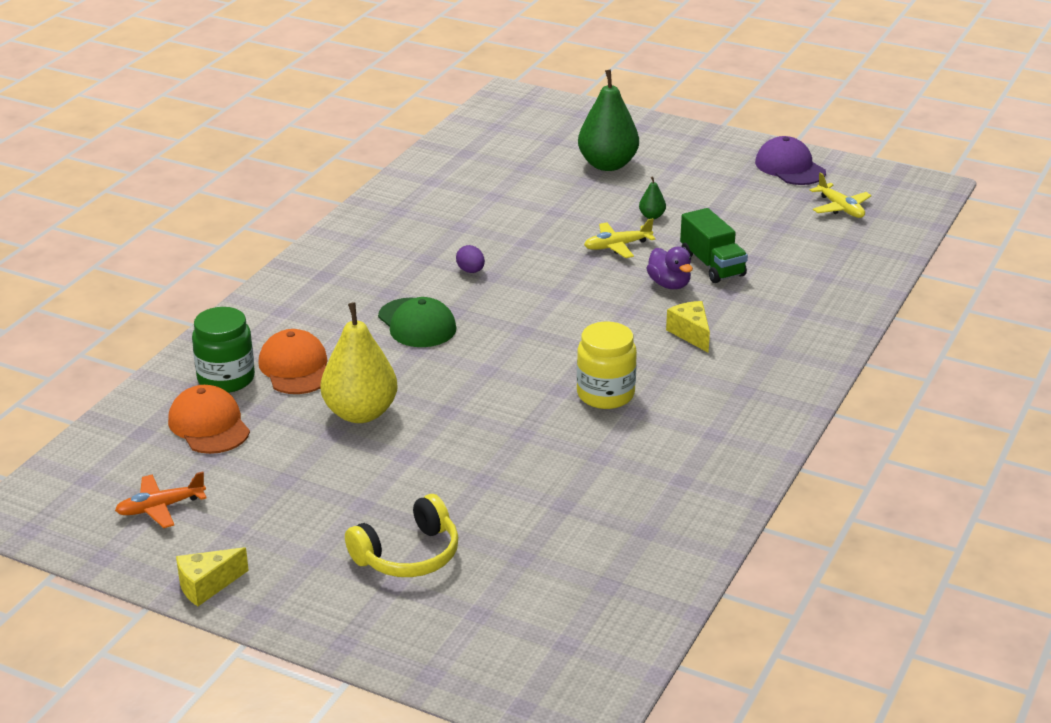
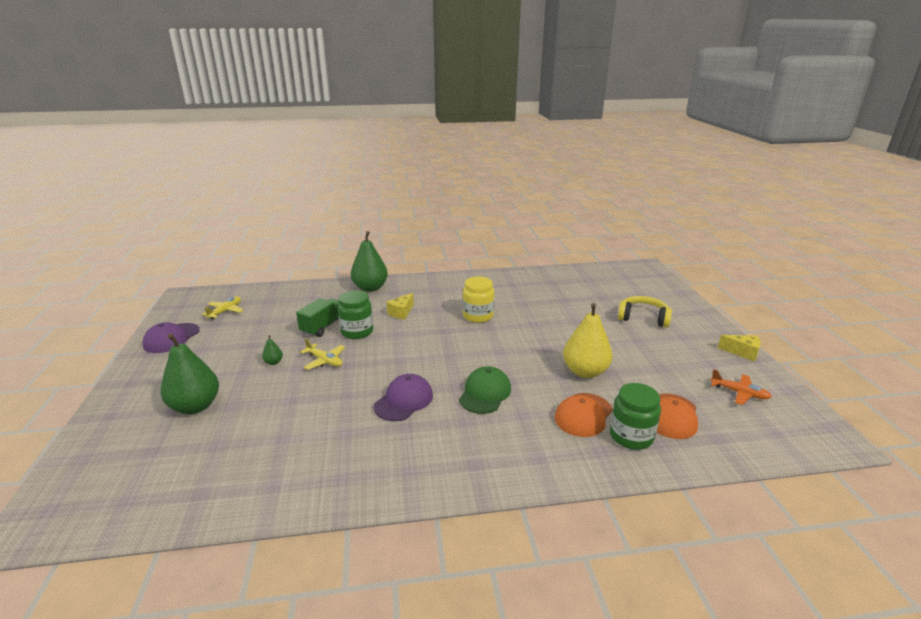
camera: 125 degrees left, 5 degrees down
(471, 271) = (404, 400): purple egg -> purple cap
(669, 284) = (357, 332): purple duck -> green jar
(812, 333) = (370, 288): none -> green pear

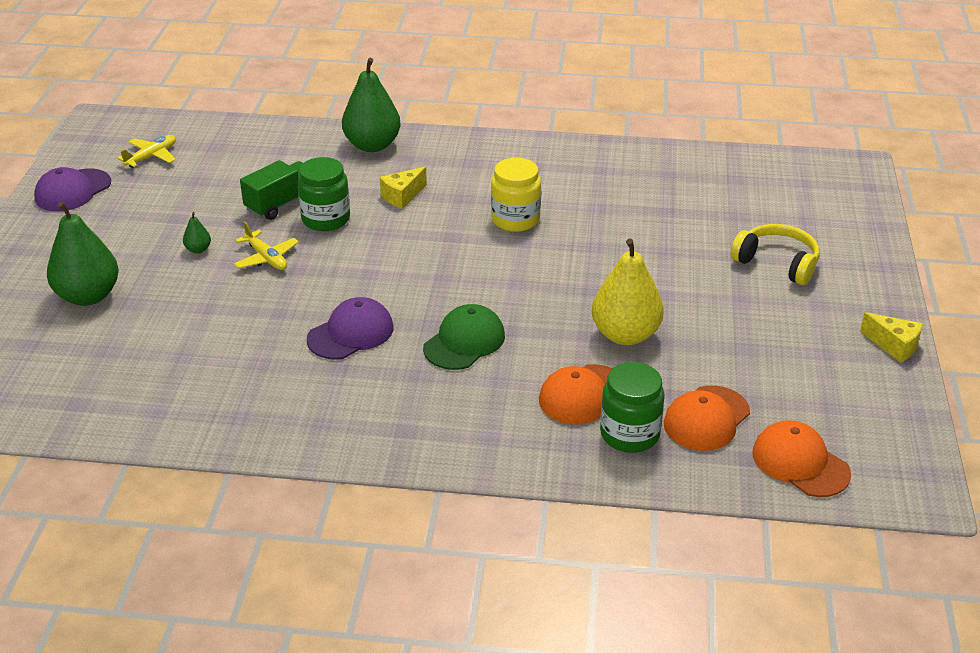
camera: 15 degrees right, 10 degrees up
(739, 393) = (834, 405): orange plane -> none
(750, 435) = (800, 463): none -> orange cap

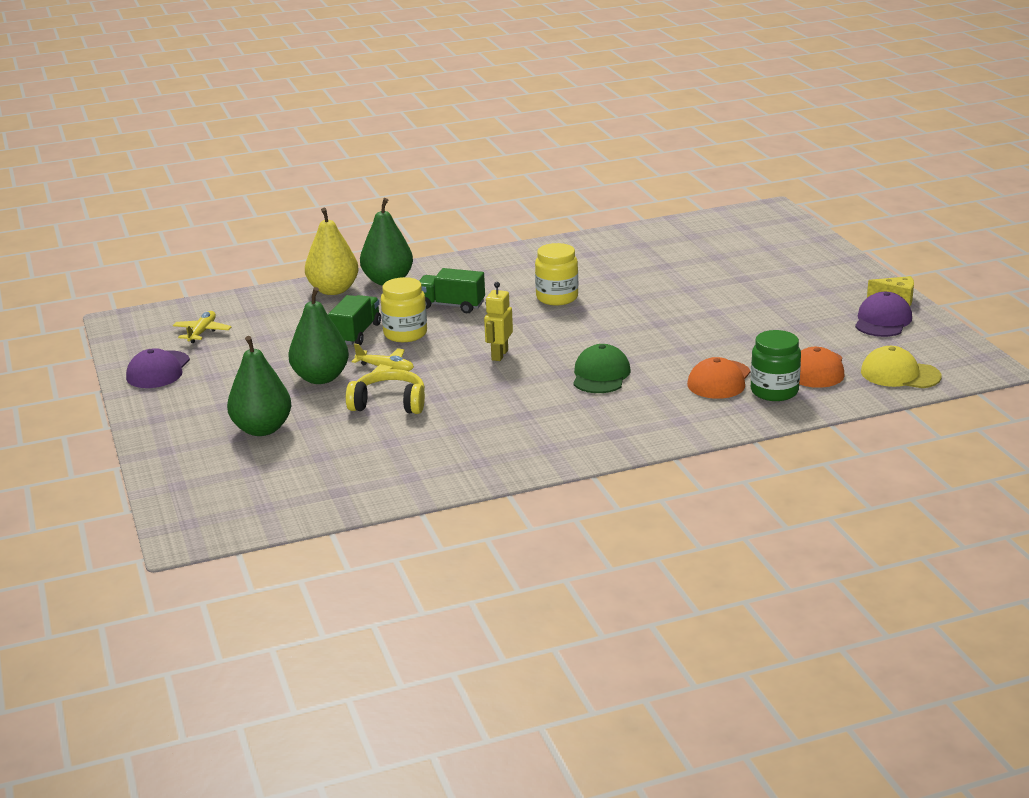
camera: 25 degrees left, 10 degrees down
(198, 249) = (321, 378): green pear -> green pear, size x2.38
(326, 219) = (405, 334): green jar -> yellow jar
(351, 333) = (509, 393): purple cap -> purple cap (882, 321)
(389, 278) = (499, 355): none -> yellow robot
(402, 196) = (451, 305): yellow cheese -> green truck
(625, 335) = (712, 340): yellow pear -> yellow pear (333, 290)
(777, 263) = (773, 275): yellow headphones -> yellow headphones (389, 403)
(800, 463) = (900, 374): orange cap -> yellow cap

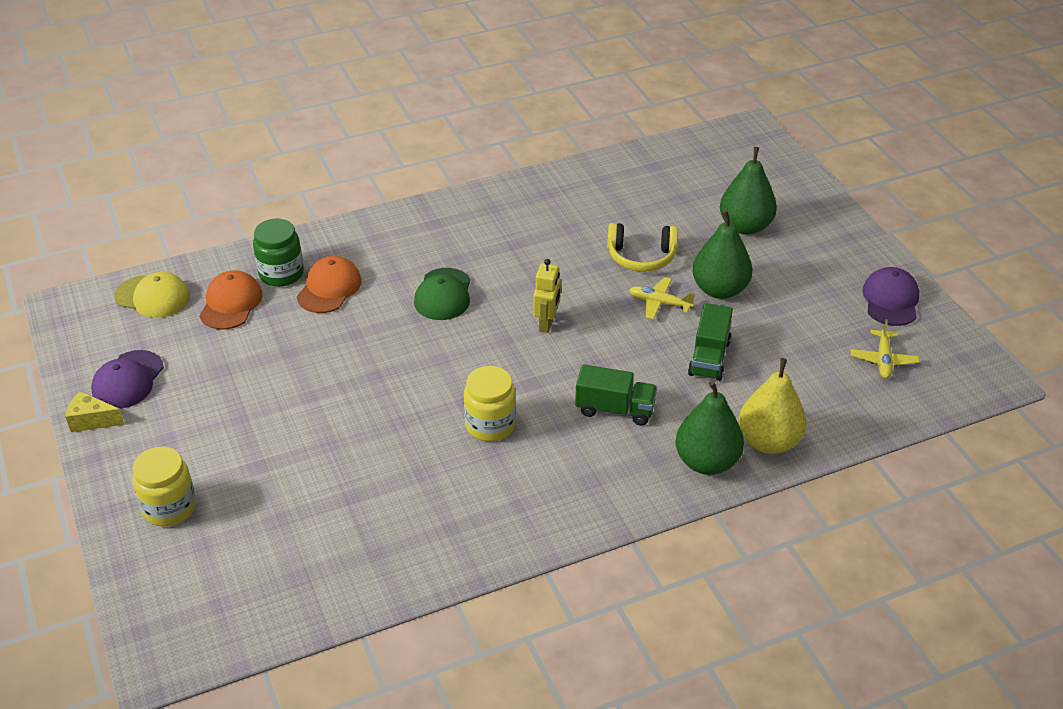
camera: 175 degrees right, 15 degrees up
(405, 334) = (654, 357): yellow jar -> yellow jar (169, 507)

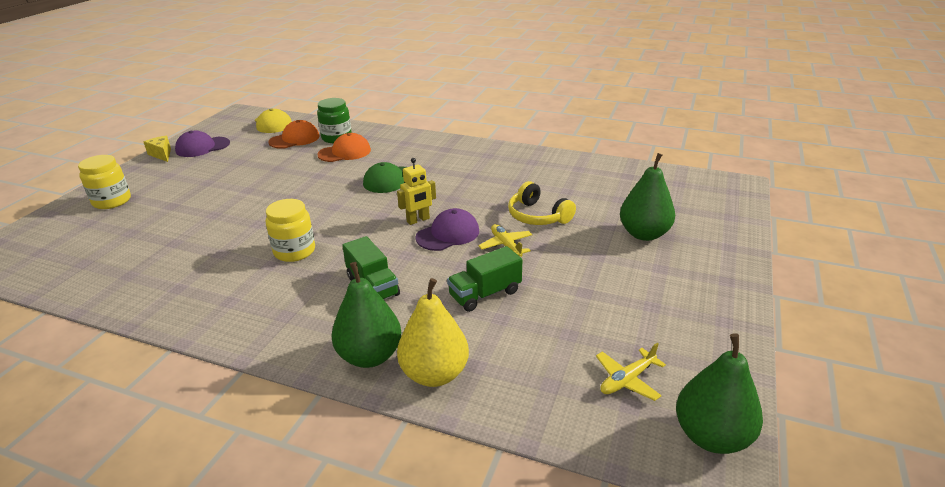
camera: 45 degrees right, 10 degrees down
(719, 290) = (562, 259): green pear -> green pear (711, 436)
(891, 300) = (703, 341): purple cap -> purple cap (448, 234)

